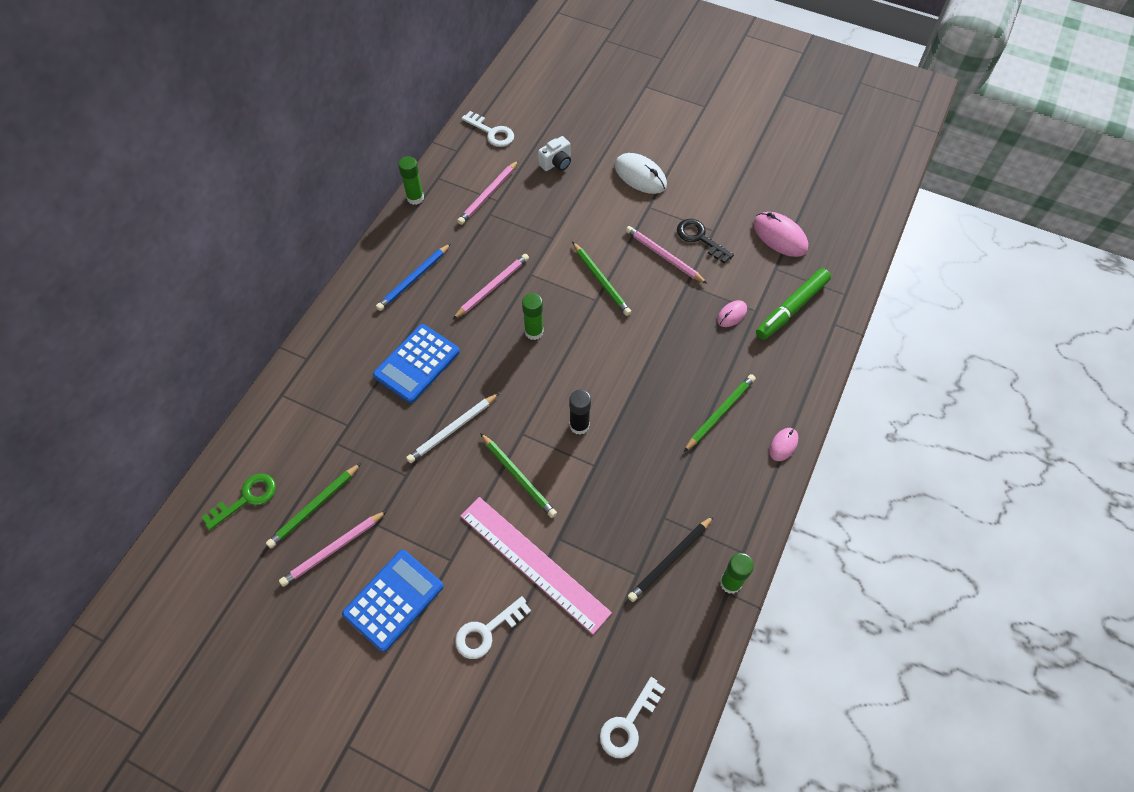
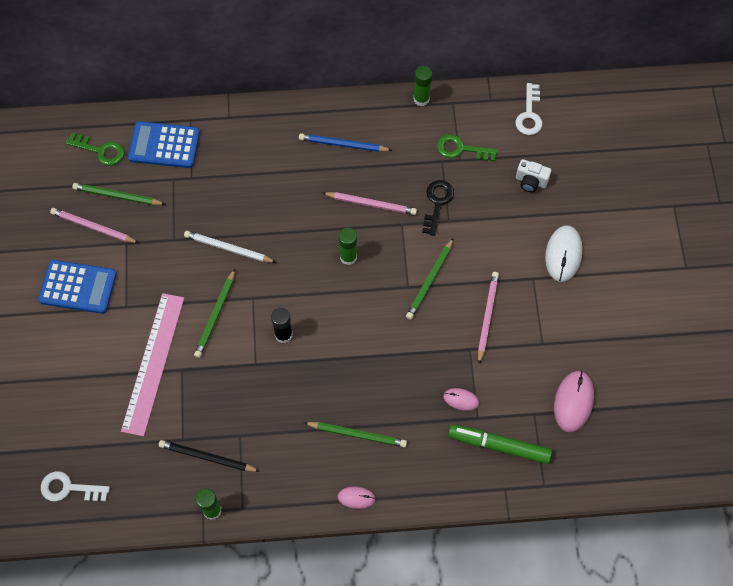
camera: 60 degrees right, 5 degrees up
(417, 364) = (269, 192): blue calculator -> blue calculator (164, 145)
(487, 631) = (87, 360): white key -> none
(488, 194) = (461, 149): pink pencil -> green key
(700, 238) = (526, 336): black key -> black key (437, 203)

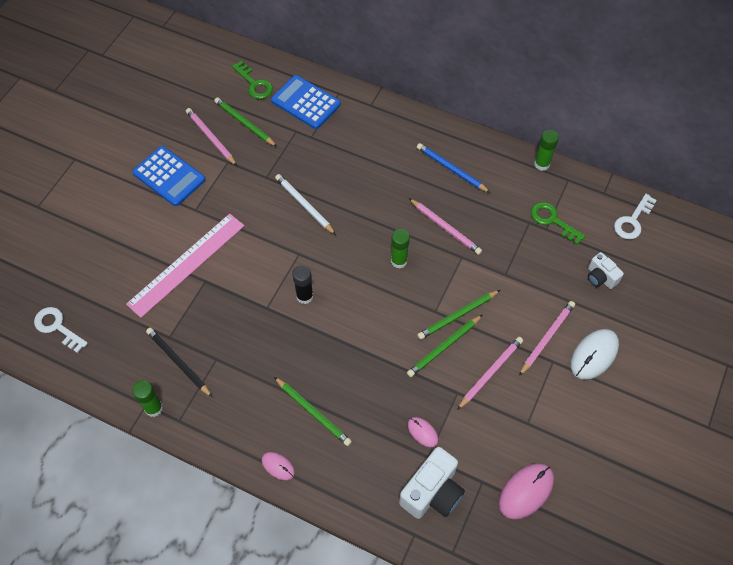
camera: 30 degrees right, 5 degrees down
(215, 315) = (260, 252): green pencil -> green pencil (444, 347)
(437, 203) = (504, 255): black key -> none
(499, 446) = (432, 492): green marker -> white camera
(516, 260) = (547, 338): none -> pink pencil

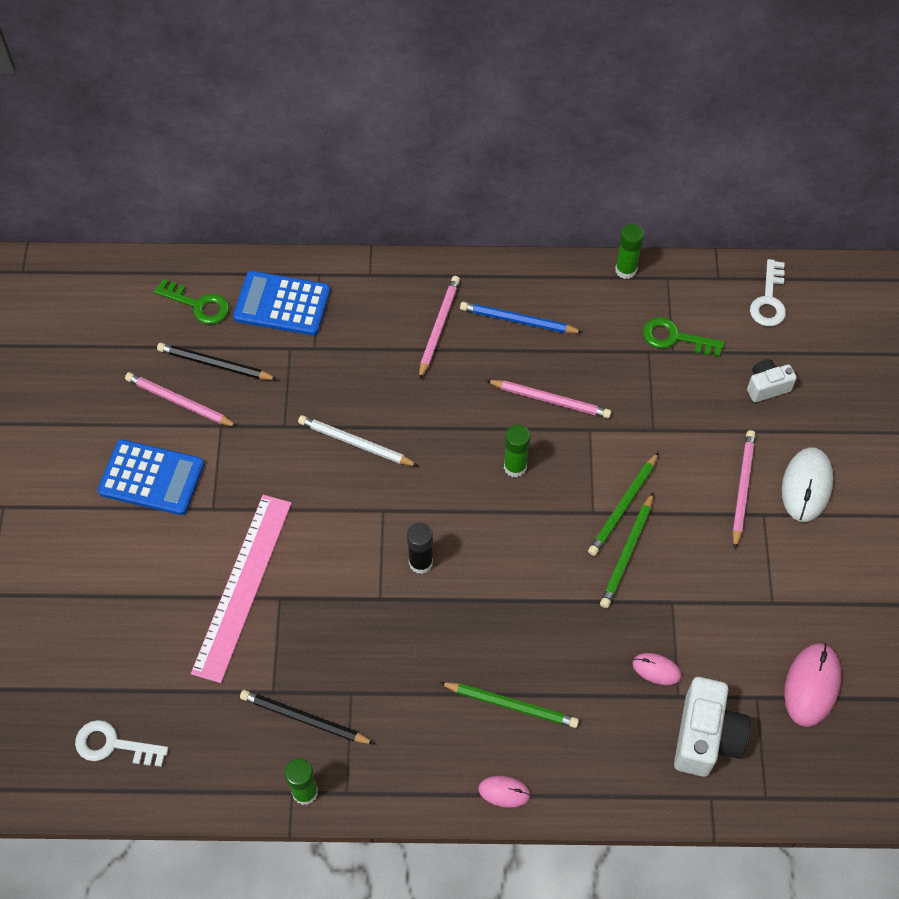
camera: 25 degrees left, 0 degrees up
(245, 123) = (215, 364): green pencil -> black pencil
(490, 373) = (698, 561): pink pencil -> pink pencil (439, 328)
(600, 277) = (766, 387): white camera -> white camera turned 135 degrees clockwise

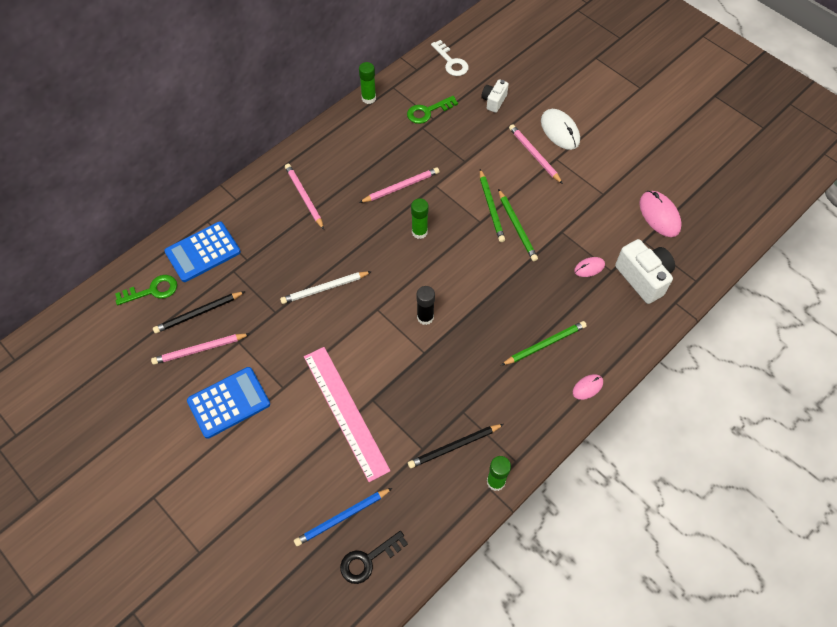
camera: 45 degrees left, 0 degrees up
(113, 745) = (368, 560): white key -> black key
(518, 320) = (342, 162): blue pencil -> blue pencil (342, 517)

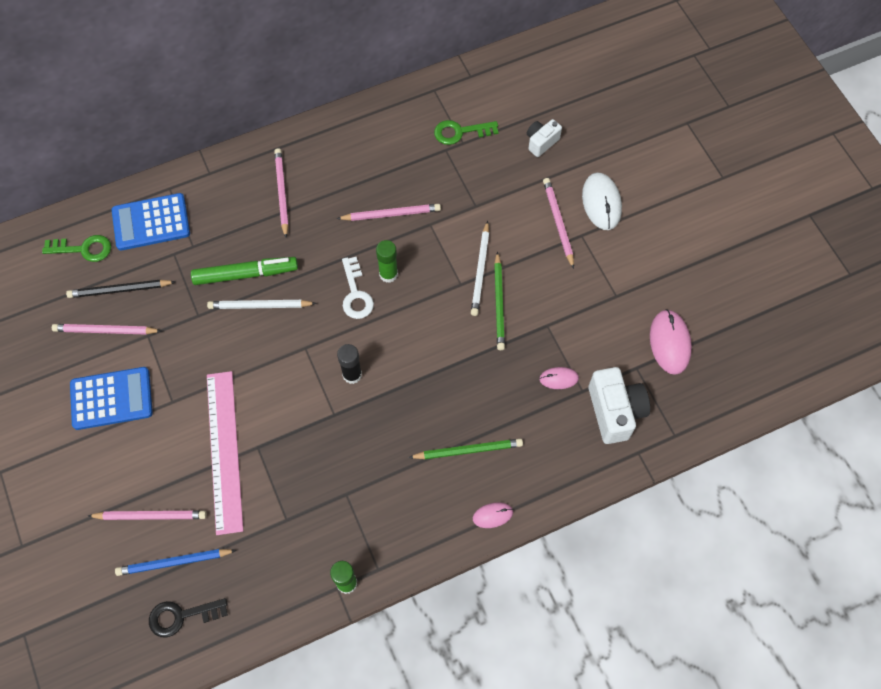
camera: 20 degrees right, 5 degrees up
(302, 268) = (246, 274): none -> green marker
(304, 487) = (150, 516): none -> pink pencil
(368, 98) = (401, 96): green glue stick -> none
(451, 62) = (514, 78): white key -> white key (356, 294)
(454, 446) = (320, 529): black pencil -> none
(491, 207) = (480, 270): green pencil -> white pencil

